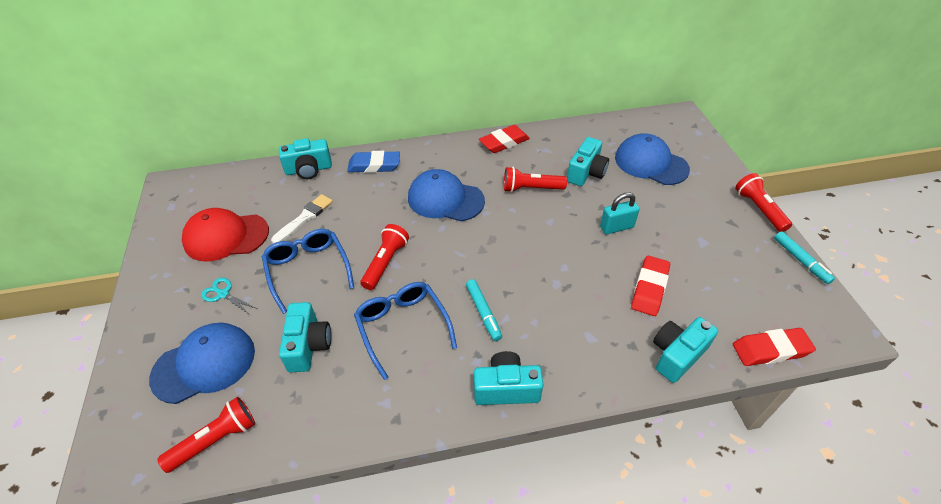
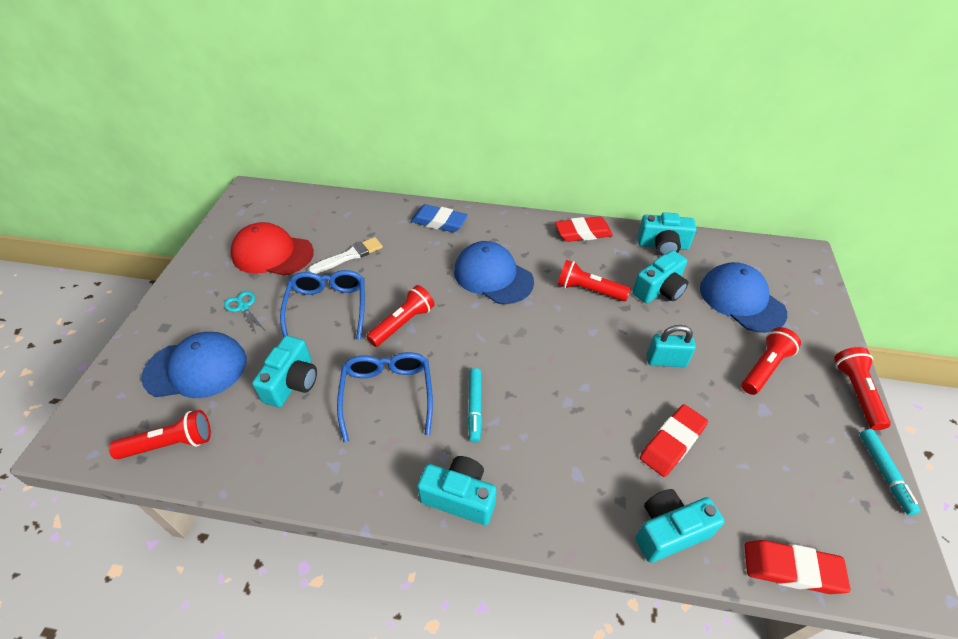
camera: 20 degrees right, 0 degrees up
(309, 169) = (376, 210): turquoise camera -> turquoise camera (662, 246)
(689, 210) = (764, 368): none -> red flashlight

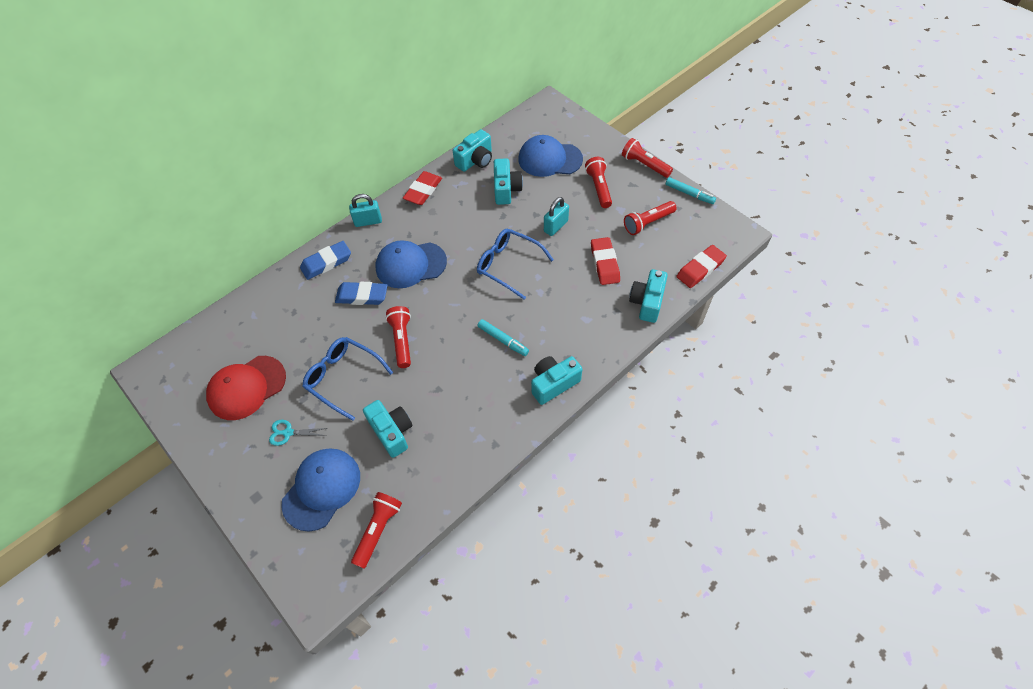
camera: 50 degrees left, 10 degrees up
(349, 256) = (303, 337): white brush -> none
(387, 395) = (452, 381): blue glasses -> blue glasses (509, 265)
(426, 265) = (362, 296): none -> blue eraser
(509, 220) = (368, 221): none -> turquoise padlock
(589, 290) = (472, 223): red flashlight -> red flashlight (648, 223)

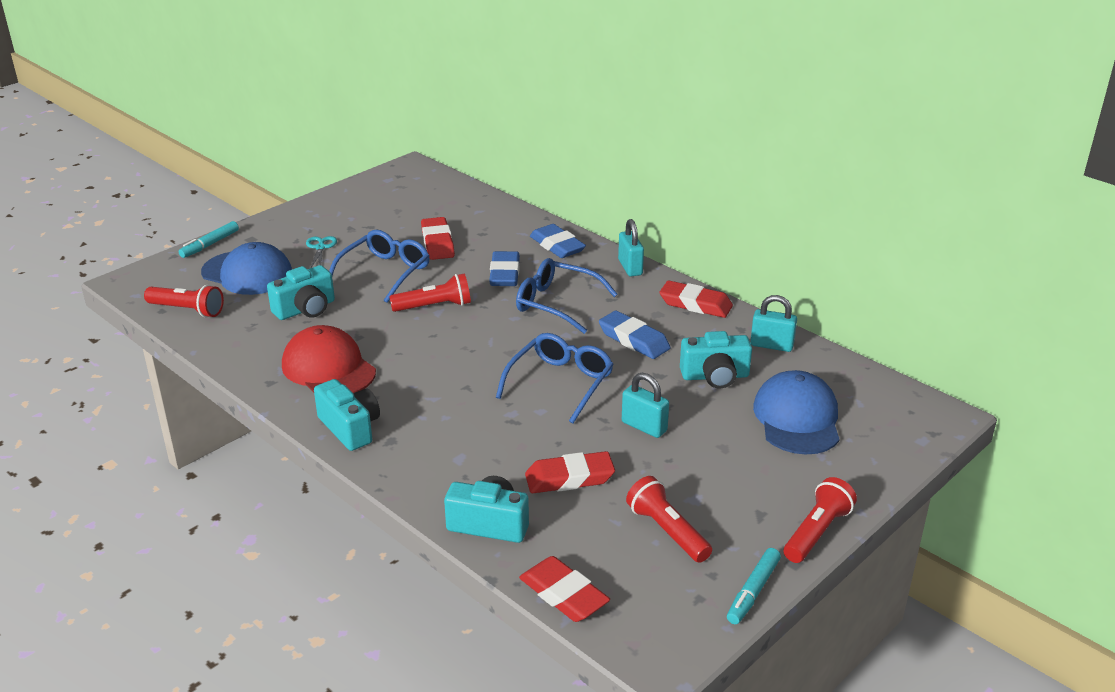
camera: 85 degrees right, 25 degrees down
(247, 387) = (382, 219): red cap -> red cap (328, 368)
(302, 342) = (437, 243): none -> red eraser
(410, 265) = (557, 304): blue cap -> blue glasses
(462, 225) = (634, 340): none -> blue eraser
(475, 160) = (771, 345): turquoise camera -> turquoise padlock
(503, 340) = (427, 383): turquoise marker -> turquoise marker (210, 244)
(599, 188) = (741, 474): red flashlight -> none

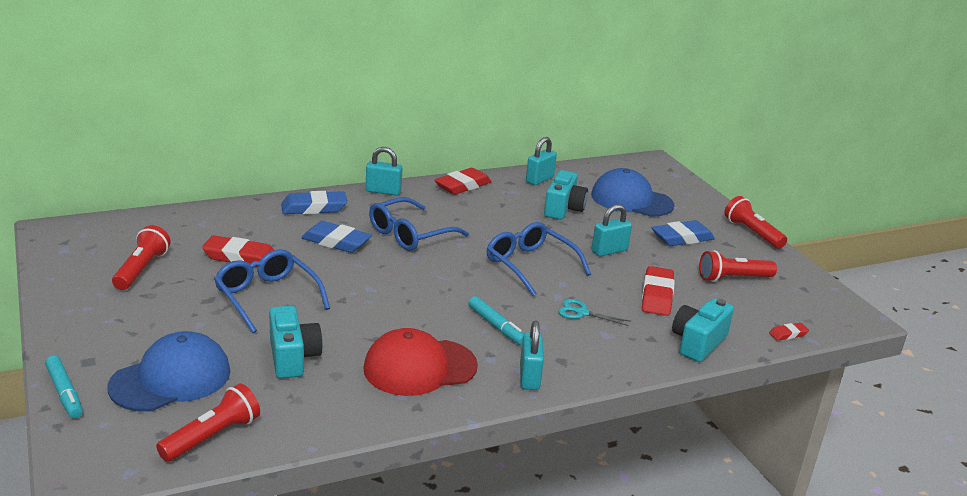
camera: 70 degrees left, 5 degrees down
(320, 248) = (169, 321): turquoise scissors -> turquoise scissors (581, 312)
(350, 428) = (529, 377): turquoise camera -> turquoise padlock
(434, 306) = (359, 288): red flashlight -> red flashlight (141, 269)
(563, 595) = (788, 334): red eraser -> red eraser, size x0.51
(634, 340) = (492, 221): blue eraser -> blue eraser (682, 238)
(753, 591) = (802, 269): turquoise marker -> turquoise marker (496, 326)

